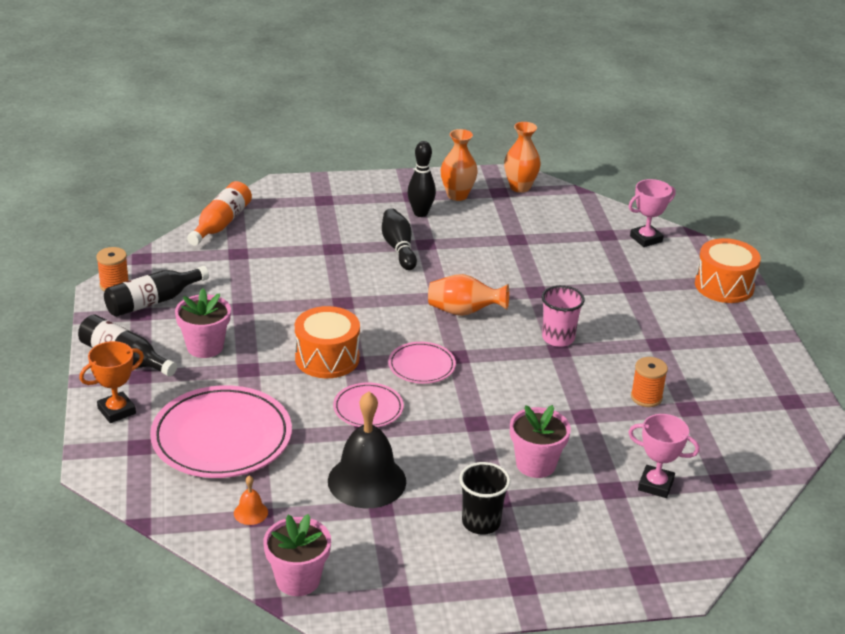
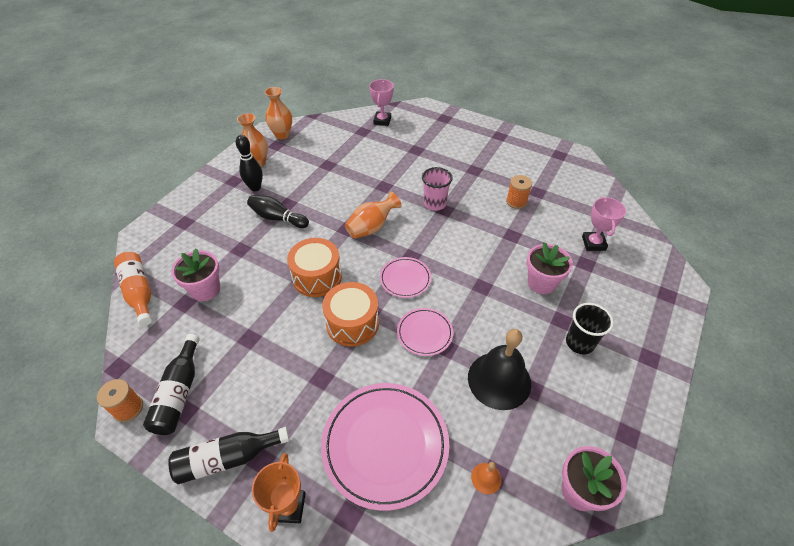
camera: 50 degrees left, 15 degrees up
(205, 347) = (269, 390): pink flower pot -> pink flower pot (205, 289)
(655, 485) = (593, 243): pink trophy -> pink trophy turned 60 degrees counterclockwise
(724, 286) = (448, 120): orange drum -> orange drum (317, 277)

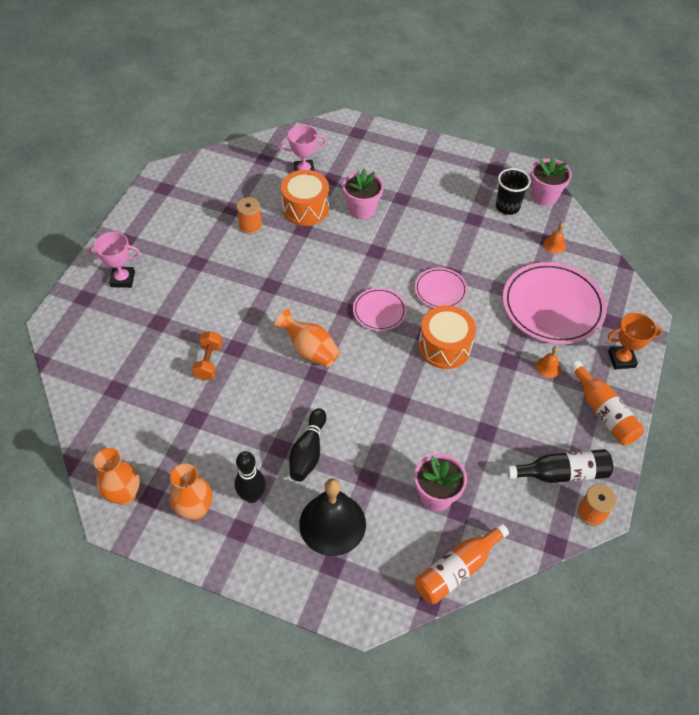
camera: 100 degrees left, 5 degrees up
(228, 458) = (603, 412): black bottle -> orange bottle
(302, 415) = (548, 367): none -> orange bell
(317, 277) = (393, 388): orange drum -> orange drum (305, 208)
(374, 172) = (209, 362): none -> orange dumbbell
(382, 121) = (89, 369): pink trophy -> pink trophy (122, 279)
(434, 204) = (262, 295): pink cup -> none
(499, 380) = (472, 238): black bell -> black bell (332, 523)
(579, 343) = (422, 188): black cup -> black cup (507, 207)

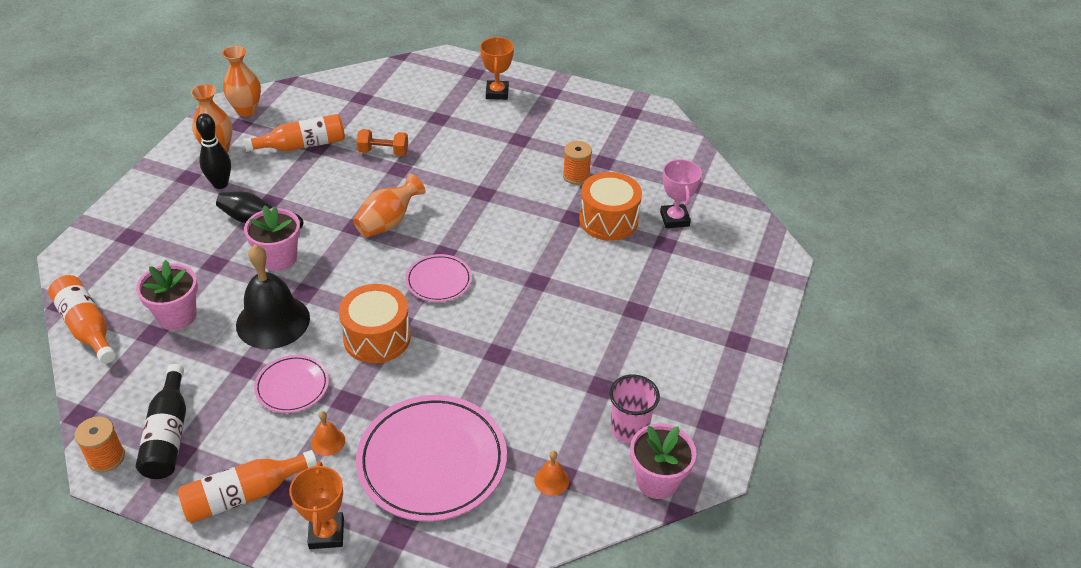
camera: 90 degrees right, 10 degrees down
(122, 279) = (497, 93): pink trophy -> orange trophy
(193, 431) = (302, 145): none -> orange bottle
(332, 523) = (172, 237): black bell -> black bell (273, 321)
(362, 209) = (610, 270): pink flower pot -> pink flower pot (279, 258)
(440, 290) = (469, 340): pink plate -> pink plate (292, 386)
(507, 207) = (629, 429): black cup -> pink cup

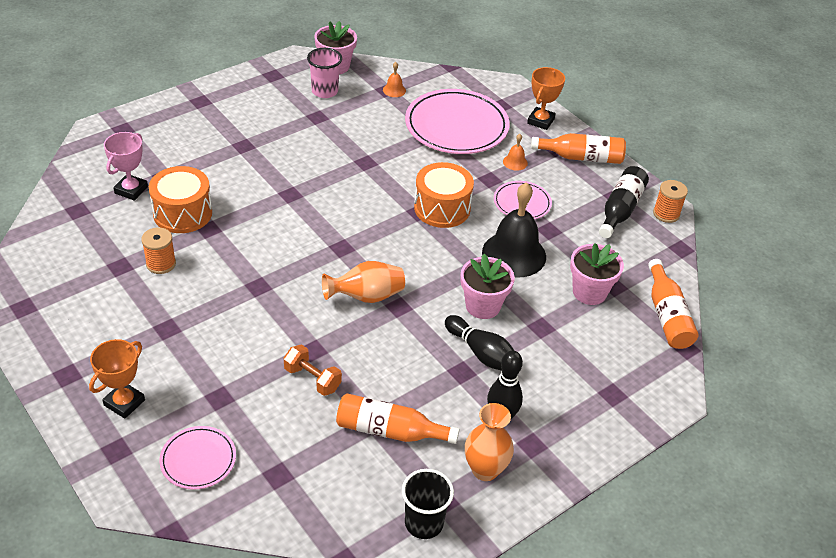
camera: 150 degrees left, 0 degrees up
(246, 110) = (424, 523): orange vase -> black cup
(439, 281) = (364, 227): pink plate -> pink plate (198, 460)

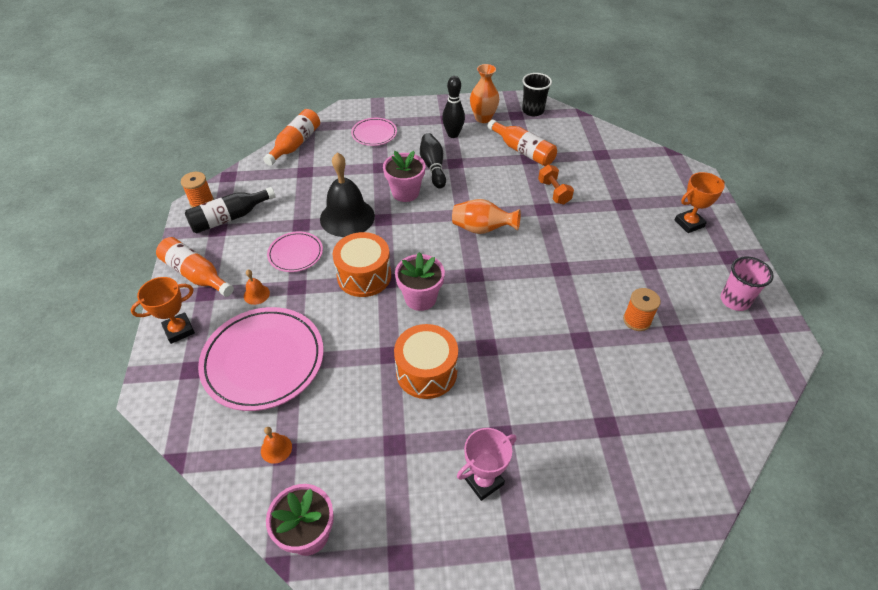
camera: 145 degrees left, 5 degrees up
(131, 190) = (647, 421): pink trophy -> pink trophy (483, 481)
(183, 213) = (601, 368): orange drum -> orange drum (426, 372)
(198, 460) = (647, 176): pink plate -> pink plate (374, 134)
(324, 91) = (356, 487): pink cup -> pink cup (734, 300)
(589, 292) = (325, 174): pink flower pot -> pink flower pot (420, 298)

